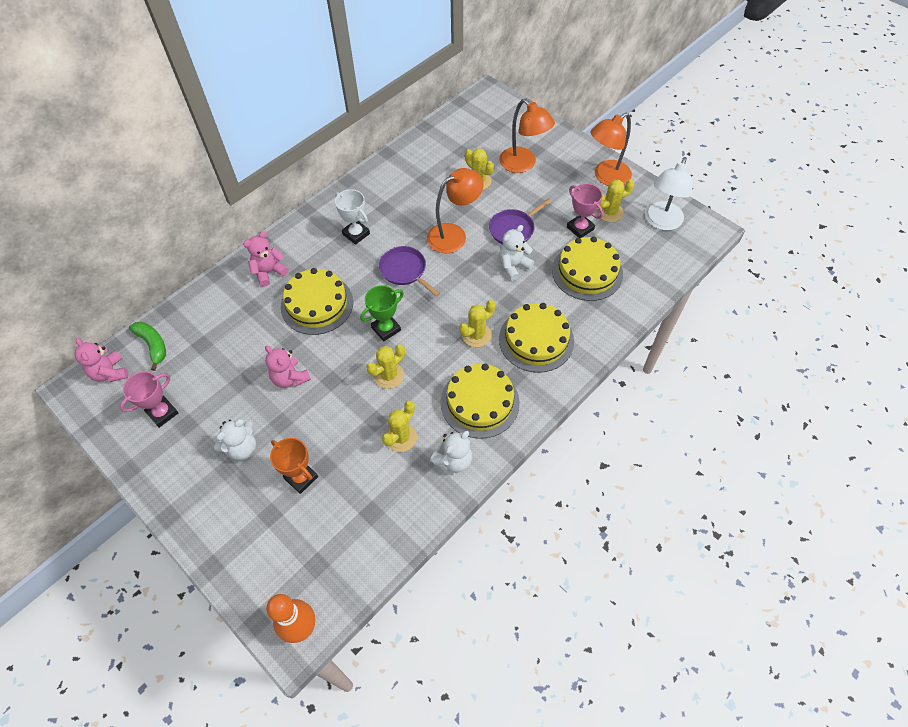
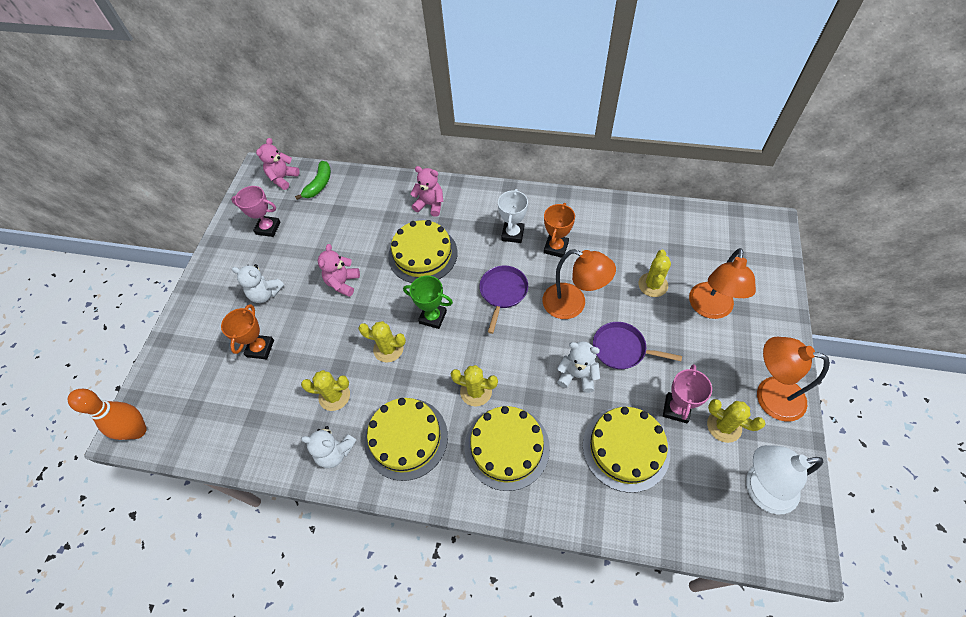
camera: 60 degrees right, 0 degrees up
(395, 215) = (556, 247): none -> orange trophy

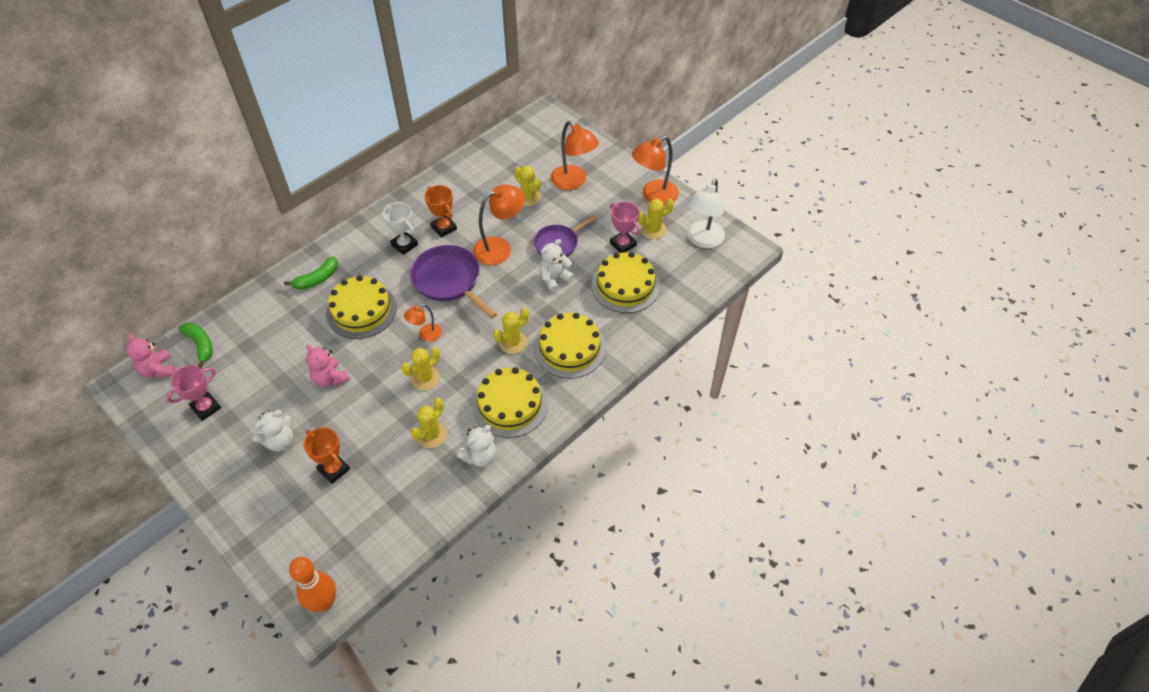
camera: 60 degrees left, 5 degrees down
(430, 205) = (317, 279): pink teddy bear -> green banana
(433, 317) = (426, 335): green trophy -> orange lamp
(503, 292) = (449, 280): purple pan -> purple pan, size x1.52

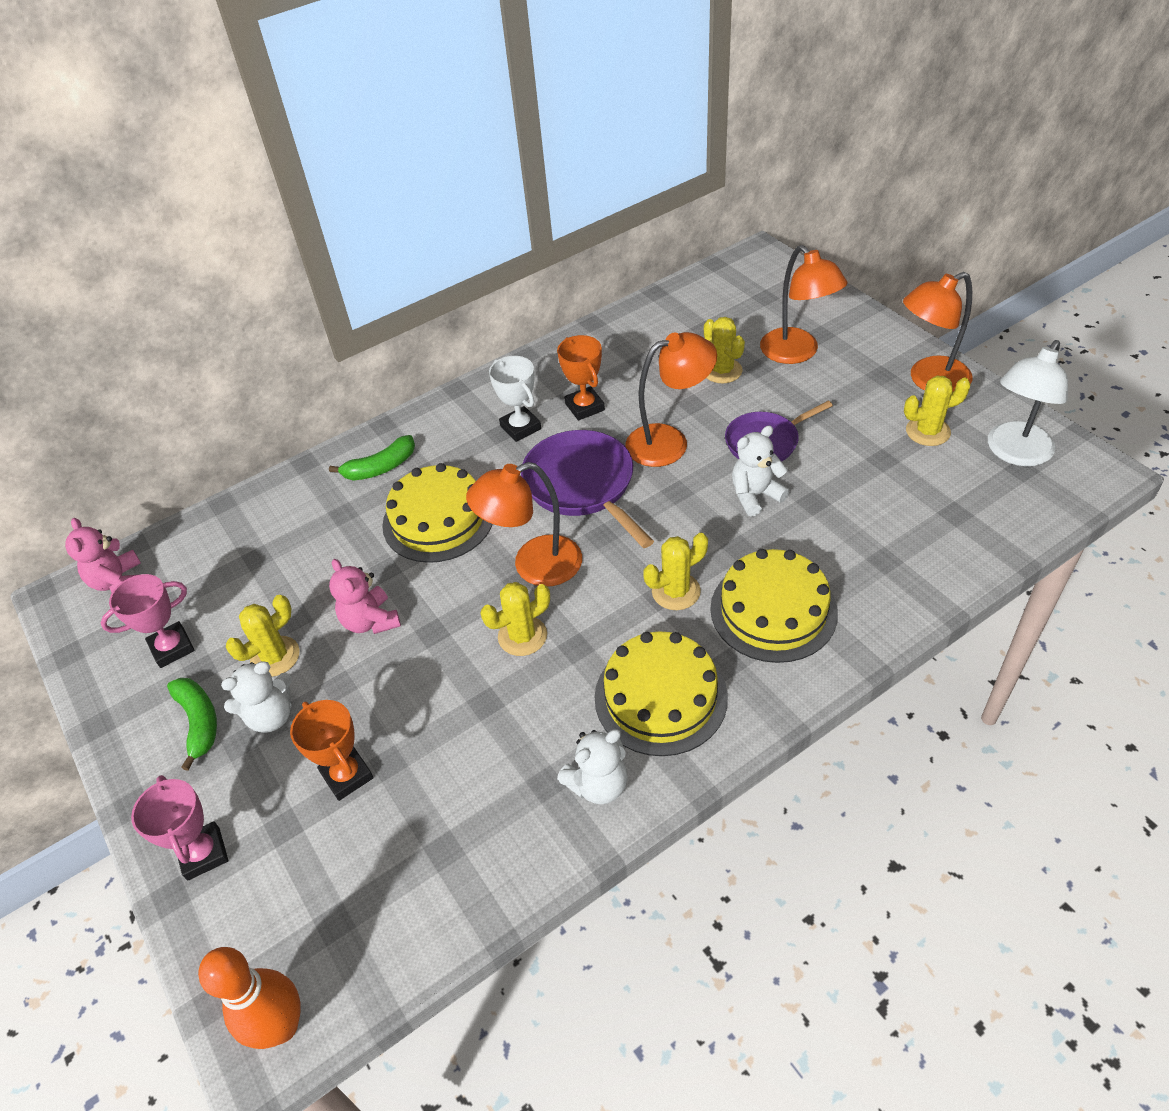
camera: 15 degrees right, 5 degrees down
(200, 345) = (189, 550): green banana -> green banana (199, 722)
(426, 335) = (534, 566): orange lamp -> orange lamp, size x1.82
(431, 435) = (519, 734): yellow cactus -> yellow cactus (275, 656)
(623, 244) = (874, 450): pink trophy -> pink trophy (203, 853)
(625, 286) = (876, 516): yellow cake -> none

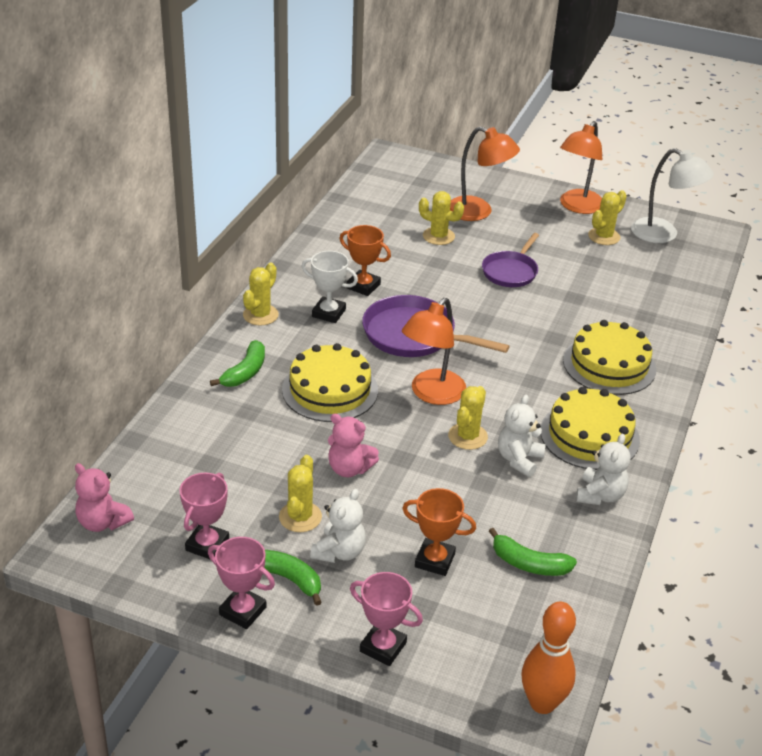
camera: 40 degrees left, 10 degrees down
(131, 738) = (243, 611): none -> pink trophy
(436, 834) = (529, 564): none -> green banana
(669, 442) = (446, 290): orange lamp -> none
(676, 591) = (540, 375): yellow cactus -> yellow cactus (260, 315)
(755, 495) = (535, 305): white teddy bear -> white teddy bear (519, 459)
(1014, 453) = (663, 234): white lamp -> white lamp turned 60 degrees counterclockwise

